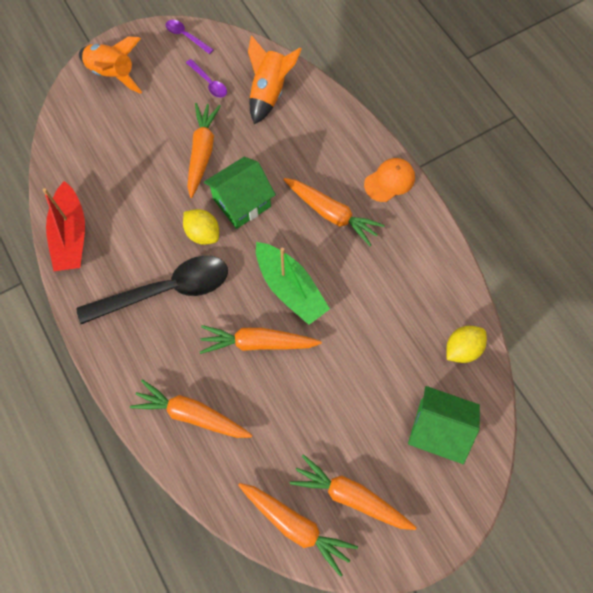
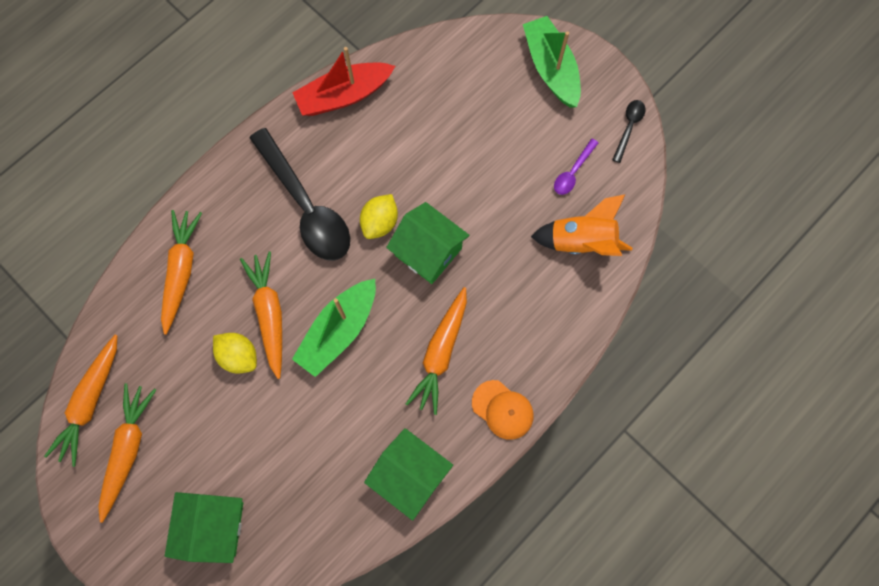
camera: 75 degrees right, 5 degrees up
(113, 74) = (551, 68): orange rocket -> green boat
(186, 36) = (629, 128): purple spoon -> black spoon
(202, 152) = (479, 192): orange carrot -> none
(426, 261) = (410, 475): none -> green house
(462, 349) = (311, 537): yellow lemon -> yellow lemon (239, 356)

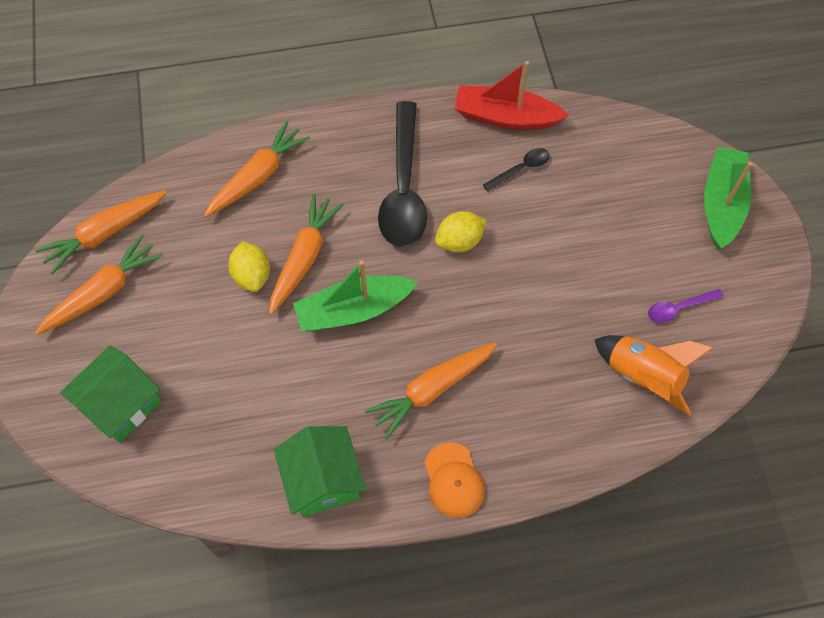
camera: 35 degrees right, 10 degrees down
(428, 252) = (485, 293): green house -> none
(629, 128) = (765, 302): black spoon -> black spoon (521, 169)

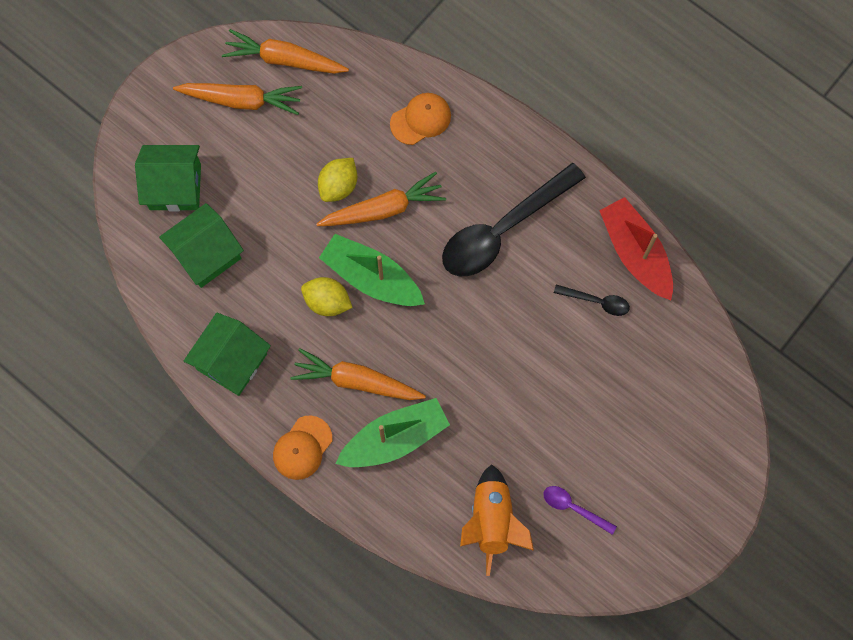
camera: 50 degrees right, 10 degrees up
(207, 425) = (206, 254): none -> green house
(258, 176) = (421, 119): orange carrot -> orange cap
(459, 241) = (492, 306): yellow lemon -> yellow lemon (327, 302)
(721, 204) = (700, 477): green boat -> green boat (395, 438)

